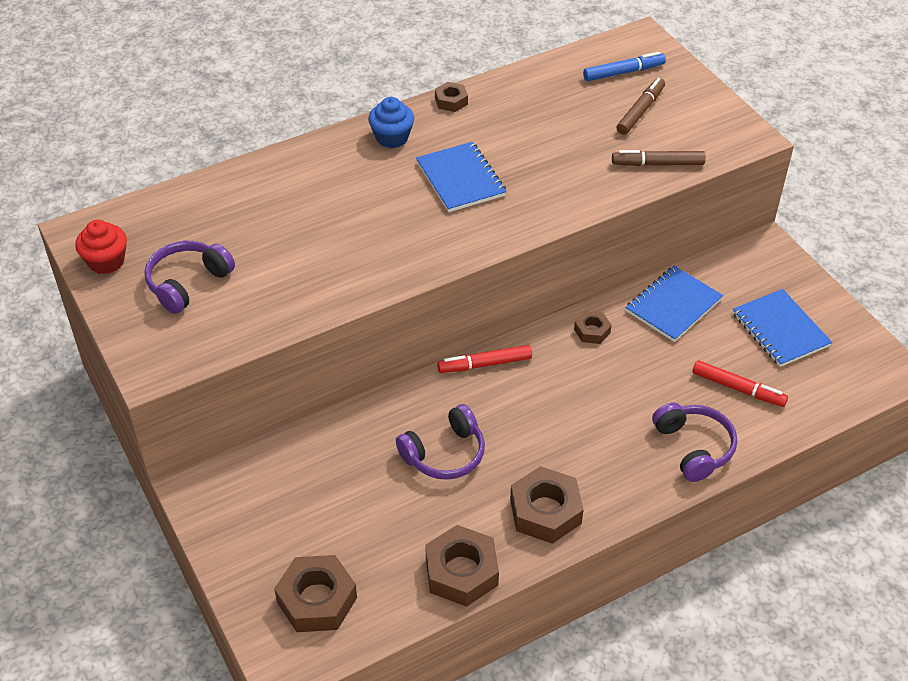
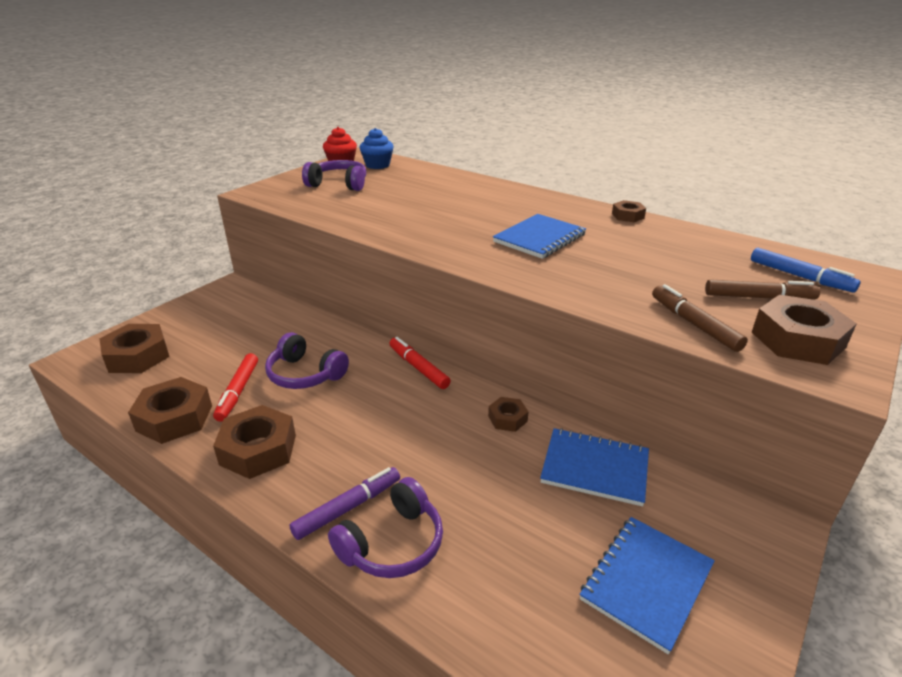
camera: 65 degrees right, 15 degrees down
(392, 137) = (553, 206): blue cupcake -> blue cupcake (377, 165)
(646, 464) = (348, 508): none -> purple marker
(702, 128) = (797, 340): none -> brown nut
(738, 388) = (511, 563): red marker -> red marker (238, 391)

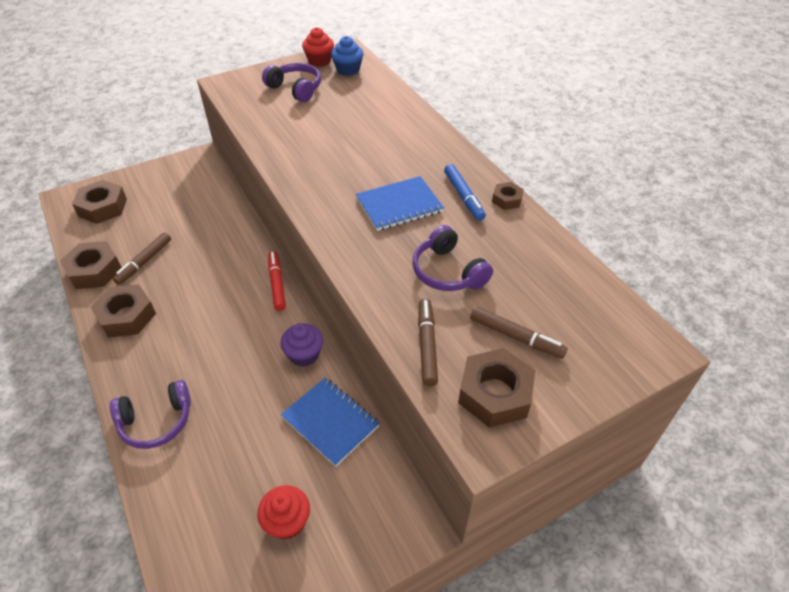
camera: 25 degrees right, 15 degrees up
(238, 391) = (144, 262): red marker -> brown marker
(305, 374) = (196, 262): purple headphones -> purple headphones (448, 272)
(348, 508) = (149, 384): purple marker -> none
(507, 418) = (304, 354): brown nut -> purple cupcake
(646, 582) = (287, 521): blue notebook -> red cupcake
(800, 277) = (584, 327): blue marker -> blue marker (463, 196)

